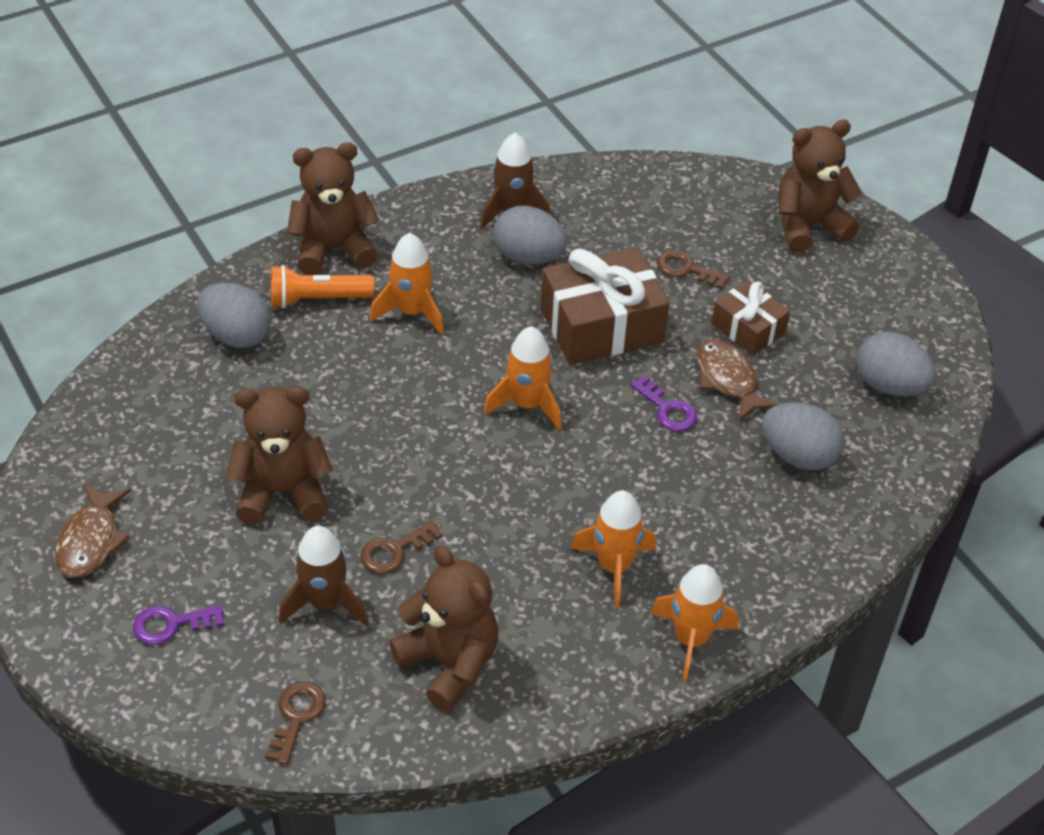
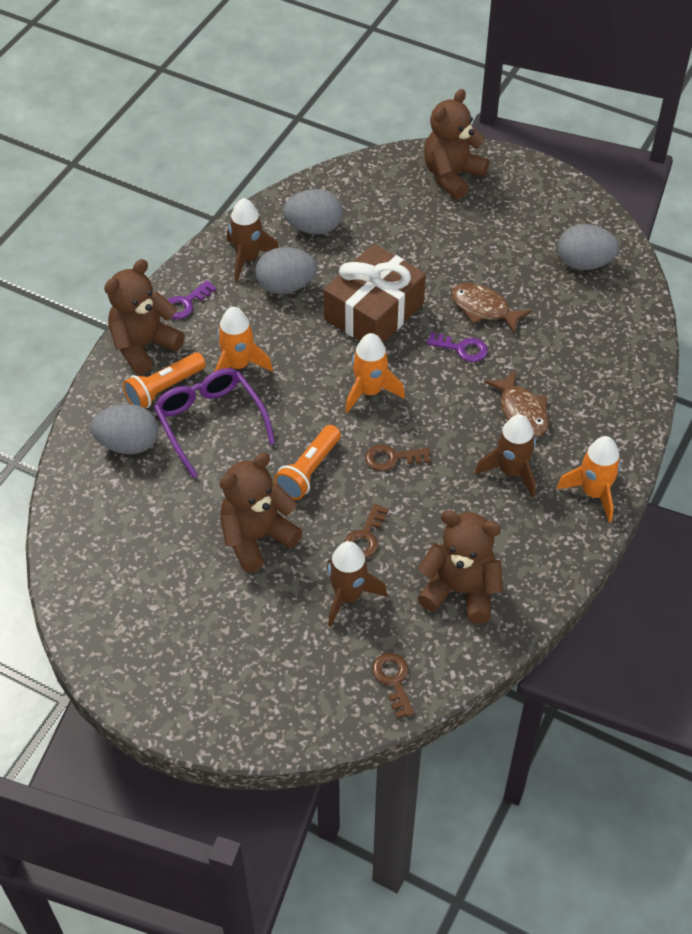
camera: 30 degrees left, 5 degrees up
(91, 540) = (152, 643): brown fish -> brown fish (521, 411)
(171, 624) = (258, 668): purple key -> purple key (185, 303)
(335, 355) = (210, 423): none -> purple glasses
(393, 452) = (308, 471): none -> orange flashlight
(614, 567) = (511, 471): orange rocket -> brown rocket
(686, 269) = (398, 244): brown key -> brown key (392, 458)
(748, 328) = (469, 267): brown gift -> none
(798, 455) = (565, 338): grey egg -> grey egg (314, 228)

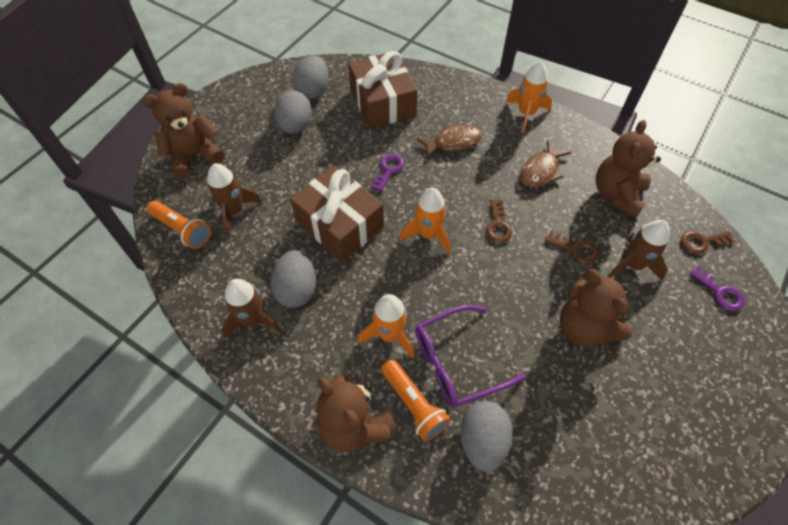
camera: 85 degrees left, 5 degrees up
(185, 303) = (302, 381): purple key -> purple key (720, 292)
(308, 471) = (511, 284): orange flashlight -> orange flashlight (182, 230)
(314, 228) = (227, 262): grey egg -> grey egg (295, 126)
(452, 176) = (194, 156): brown teddy bear -> brown teddy bear turned 105 degrees clockwise
(483, 309) = (349, 152): brown fish -> brown fish (541, 171)
(511, 471) = (509, 154): brown rocket -> brown rocket (234, 211)
(579, 334) = (382, 102): none -> brown gift

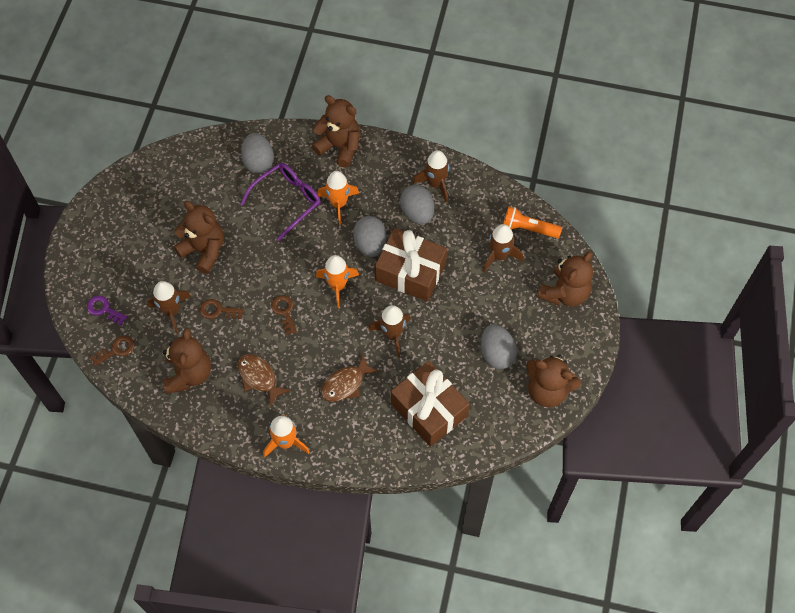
camera: 160 degrees right, 5 degrees up
(268, 87) = (547, 390): none -> brown teddy bear
(313, 90) = (502, 401): grey egg -> grey egg (370, 244)
(388, 170) = (392, 335): purple key -> brown rocket
(413, 404) = (307, 168): orange flashlight -> none
(541, 171) = (259, 378): brown fish -> brown fish turned 60 degrees counterclockwise

